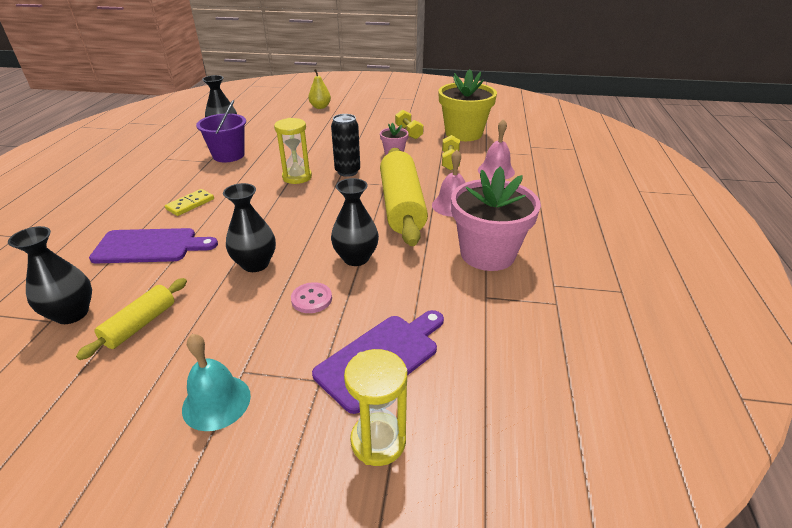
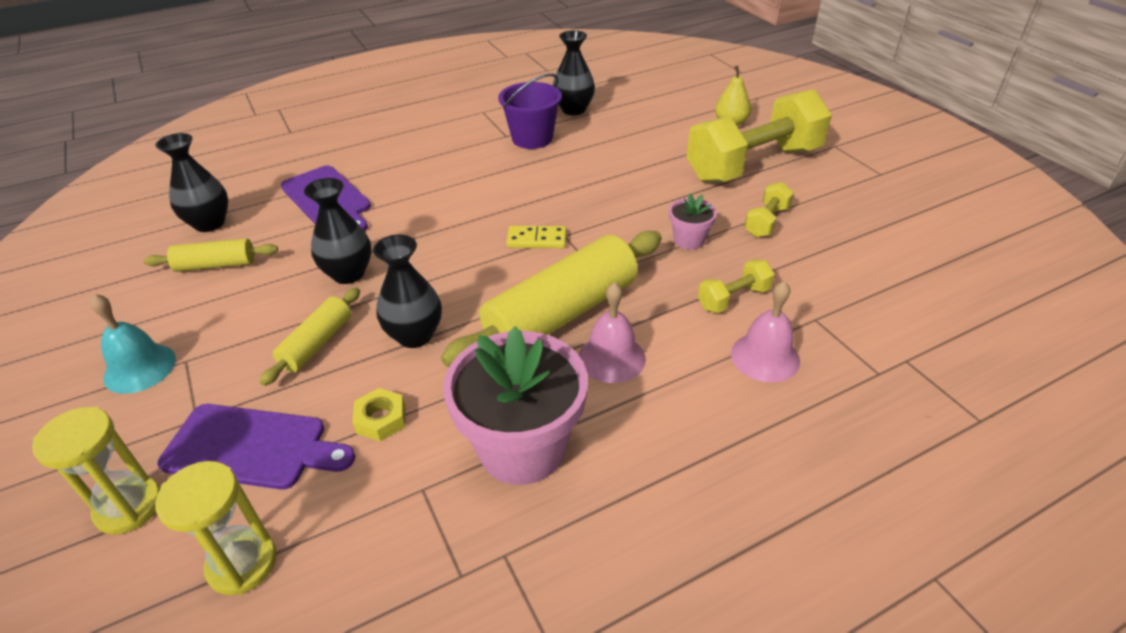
camera: 55 degrees right, 5 degrees up
(190, 204) = (416, 175): yellow domino -> yellow domino (537, 239)
(297, 177) = (539, 204): yellow hourglass -> yellow hourglass (242, 564)
(311, 299) = (317, 344): pink button -> yellow rolling pin
(347, 171) = (594, 230): black can -> none
(362, 117) = (754, 164): none -> yellow dumbbell
(415, 294) = (381, 419): none -> yellow nut
(463, 133) = (841, 270): yellow flower pot -> none

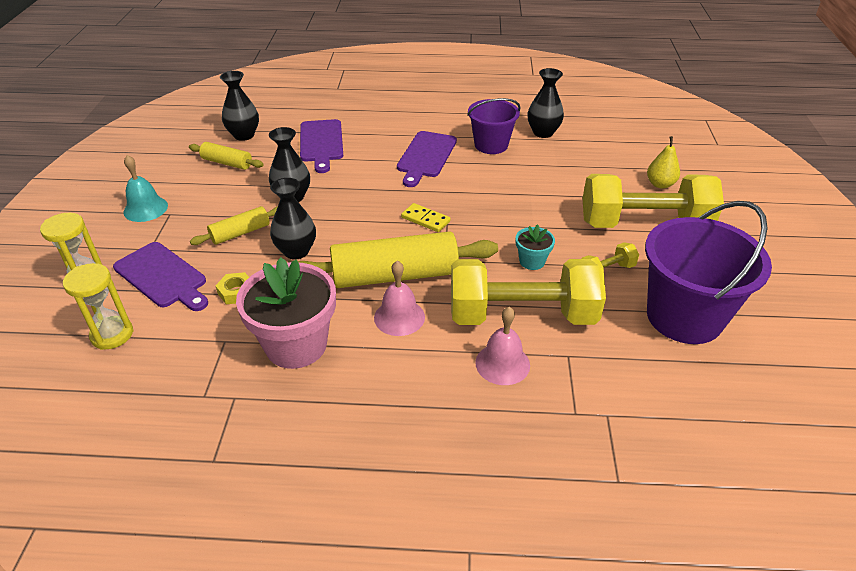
camera: 30 degrees right, 0 degrees up
(472, 173) = (426, 156): none -> purple cutting board
(689, 240) = (532, 261): pink flower pot -> turquoise flower pot
(733, 298) = (522, 315): yellow dumbbell -> yellow dumbbell, size x2.33
(872, 236) = (684, 317): none -> purple bucket

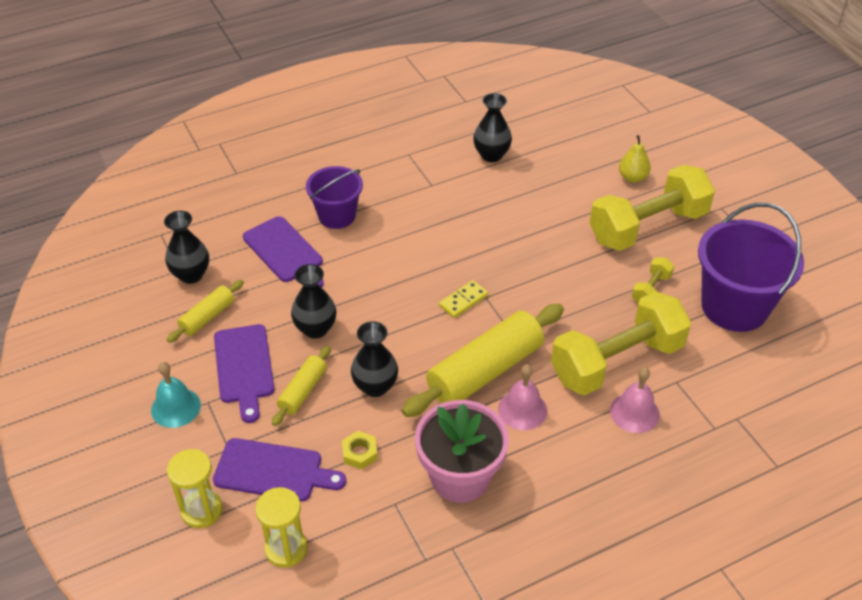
camera: 30 degrees left, 5 degrees up
(227, 163) = (207, 317): yellow rolling pin -> yellow rolling pin turned 45 degrees counterclockwise
(425, 219) = (463, 300): yellow domino -> yellow domino turned 45 degrees counterclockwise
(426, 156) = (404, 227): purple cutting board -> purple cutting board (244, 367)
(491, 145) = (455, 189): purple bucket -> purple bucket (337, 216)
(532, 261) = (586, 305): turquoise flower pot -> none

